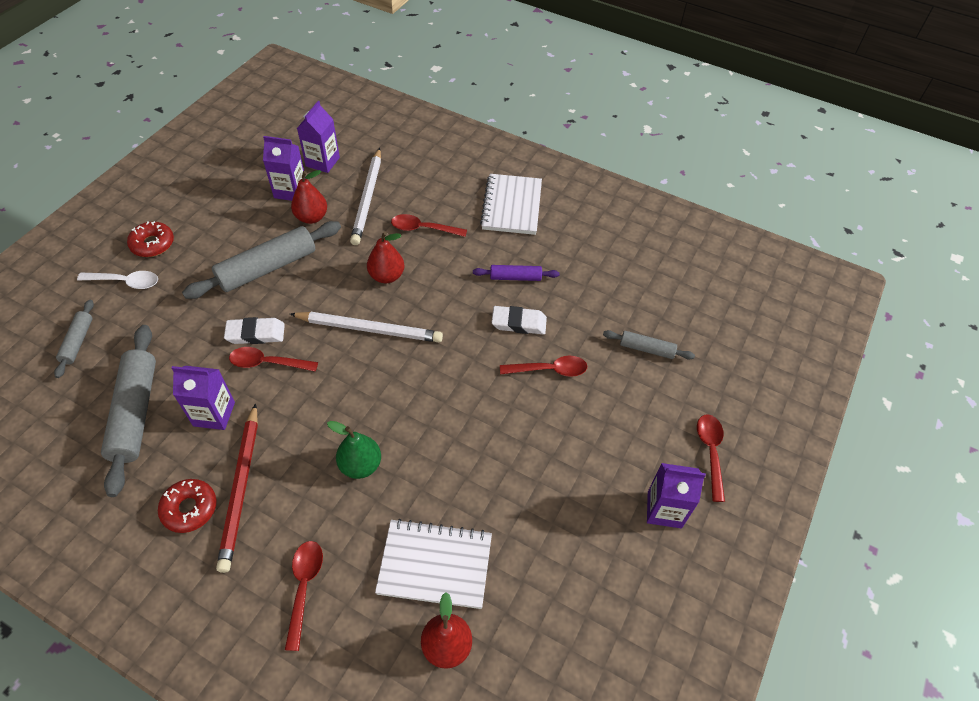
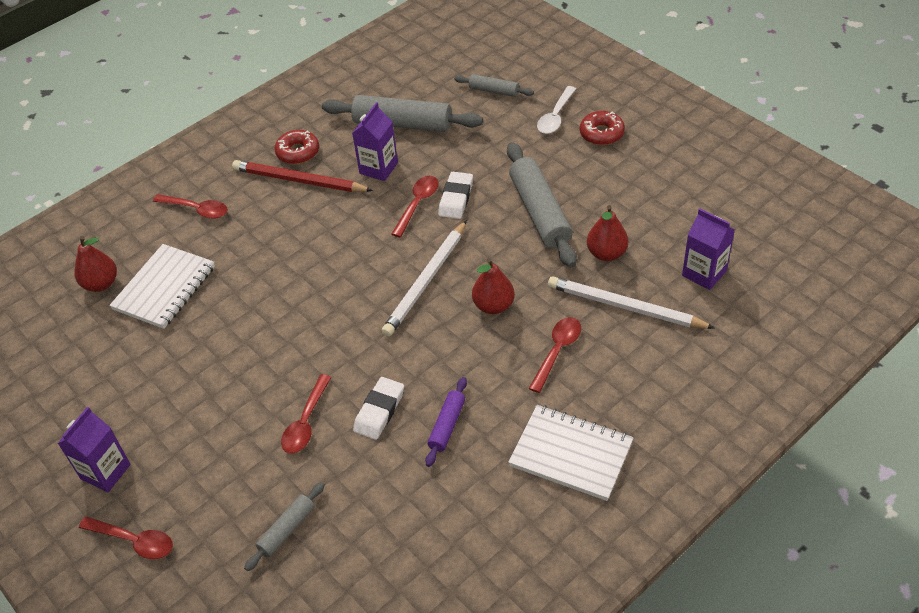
camera: 115 degrees right, 5 degrees down
(290, 191) = (656, 239): purple carton -> none
(360, 465) = (279, 254): green pear -> none

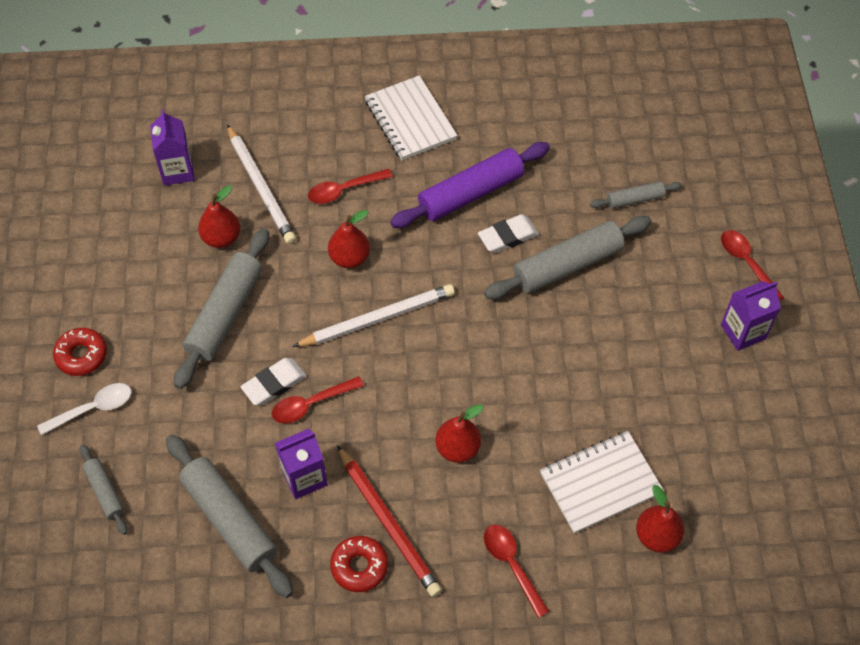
camera: 145 degrees left, 10 degrees up
(288, 244) = (458, 448): none -> red pear
(306, 422) = (567, 265): red spoon -> grey rolling pin
(447, 425) = (470, 193): purple rolling pin -> purple rolling pin, size x1.93

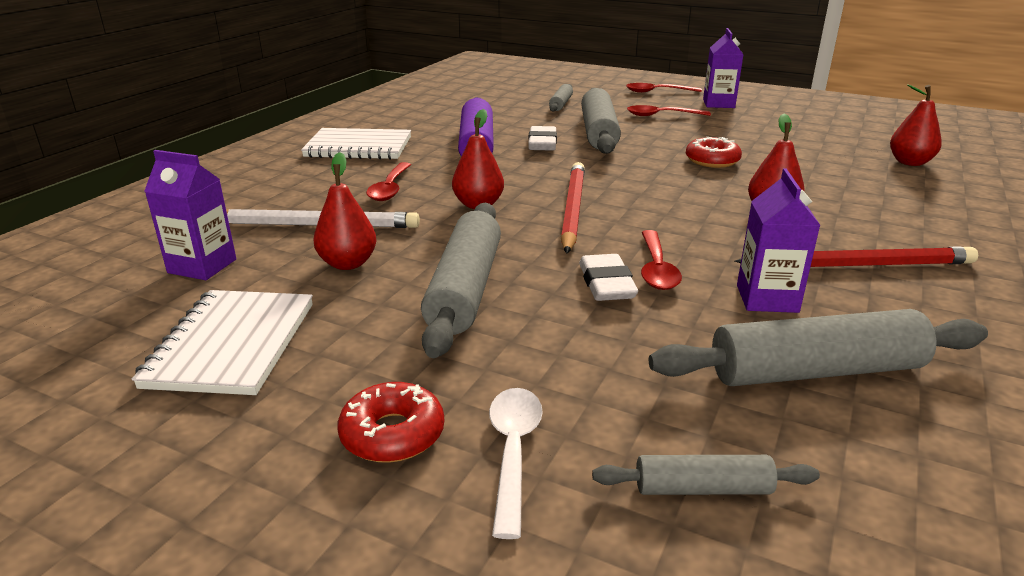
camera: 60 degrees left, 30 degrees down
(225, 314) = (465, 289): grey rolling pin -> grey rolling pin turned 45 degrees clockwise
(359, 566) = (921, 296): red donut -> red donut (712, 160)
(377, 318) = (572, 209): white pencil -> red pencil
(511, 565) = (932, 219): red spoon -> red spoon (661, 115)
(600, 483) = (843, 168): white notebook -> white notebook (232, 344)

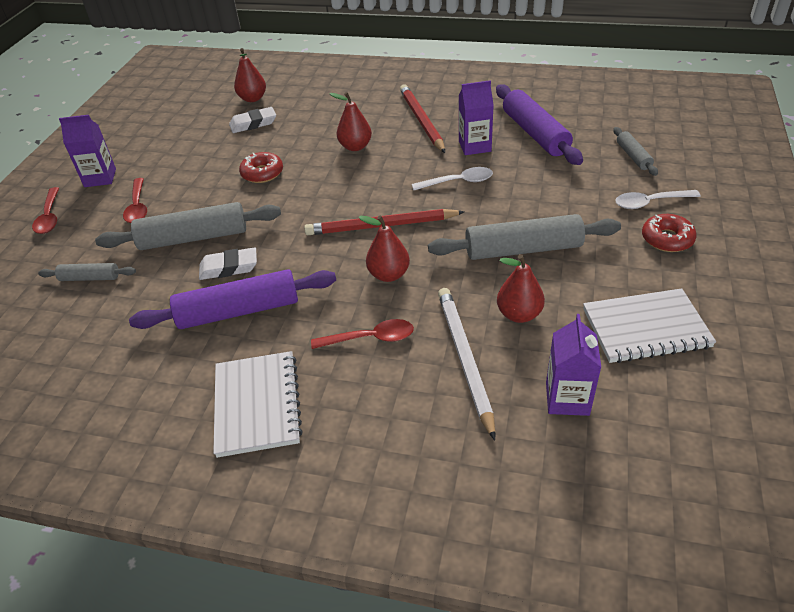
camera: 100 degrees left, 15 degrees up
(606, 284) = (486, 197): white eraser -> white eraser (253, 123)
(657, 269) = (458, 182): red spoon -> white spoon
(815, 371) = (535, 133): grey rolling pin -> purple rolling pin

